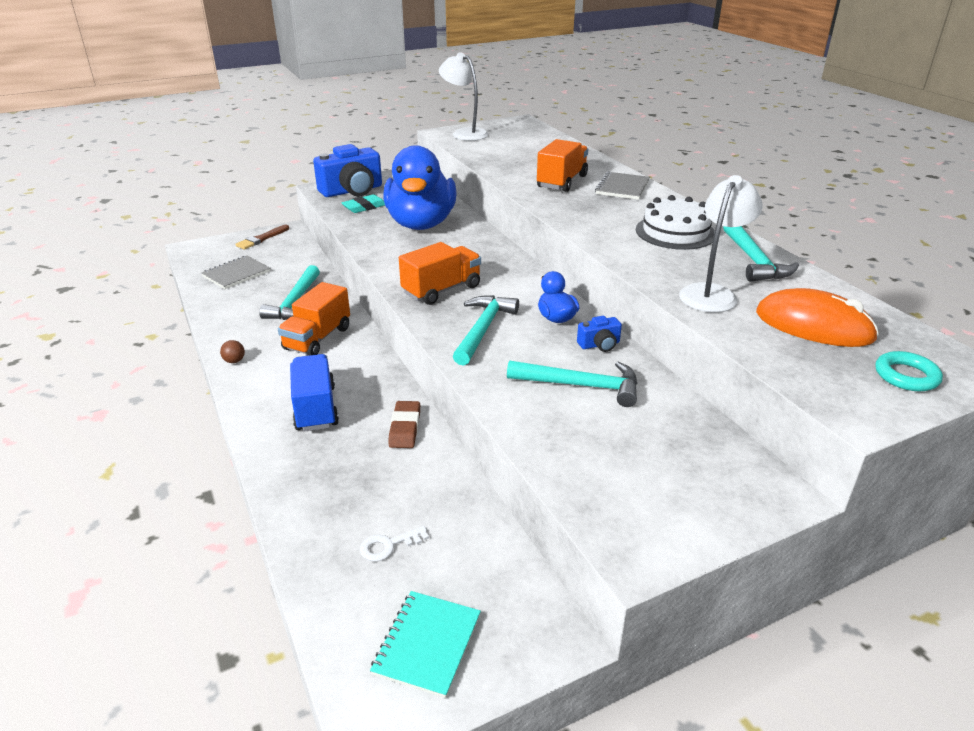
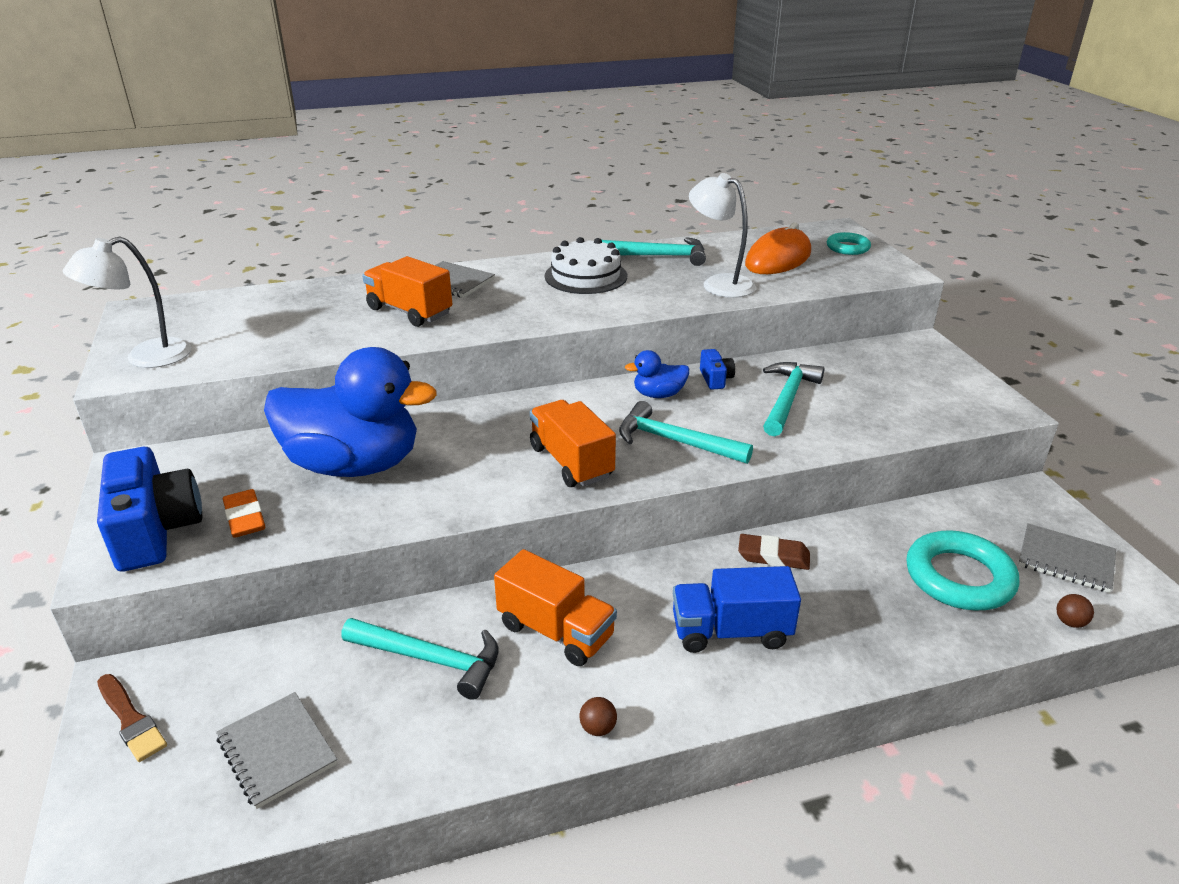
camera: 80 degrees left, 0 degrees up
(325, 626) = (1070, 622): none -> brown ball
(364, 207) = (245, 518): turquoise eraser -> orange eraser
(388, 545) = (959, 577): white key -> turquoise ring
(427, 644) = (1065, 560): turquoise notebook -> grey notebook

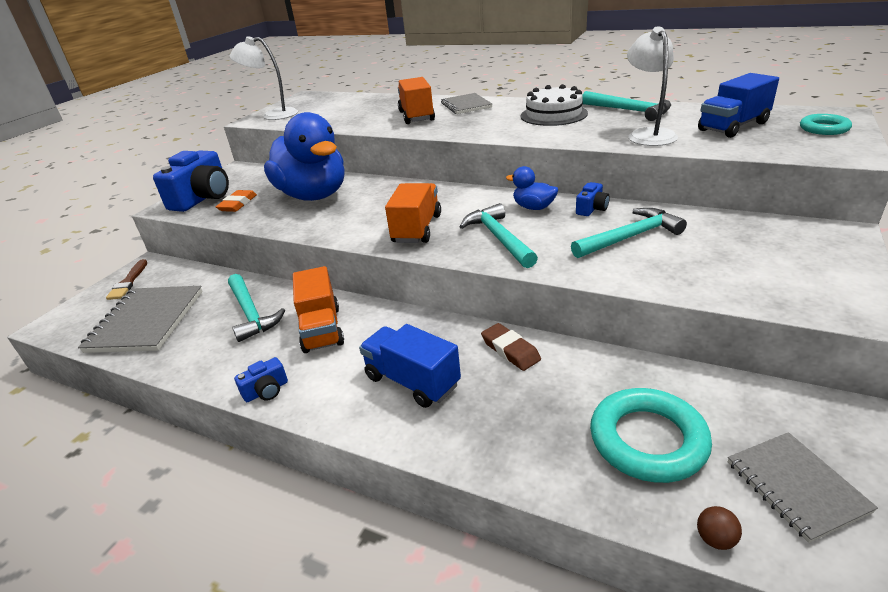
camera: 45 degrees right, 0 degrees up
(277, 751) = (146, 321): grey notebook -> grey notebook, size x1.58
(598, 728) = (266, 391): brown ball -> blue camera
(778, 259) = (733, 127): orange mouse -> blue truck

